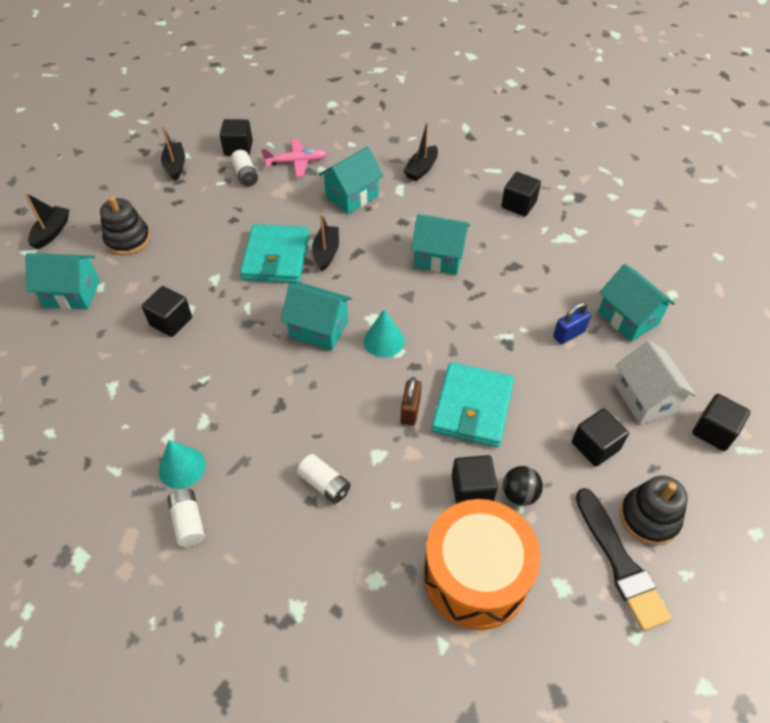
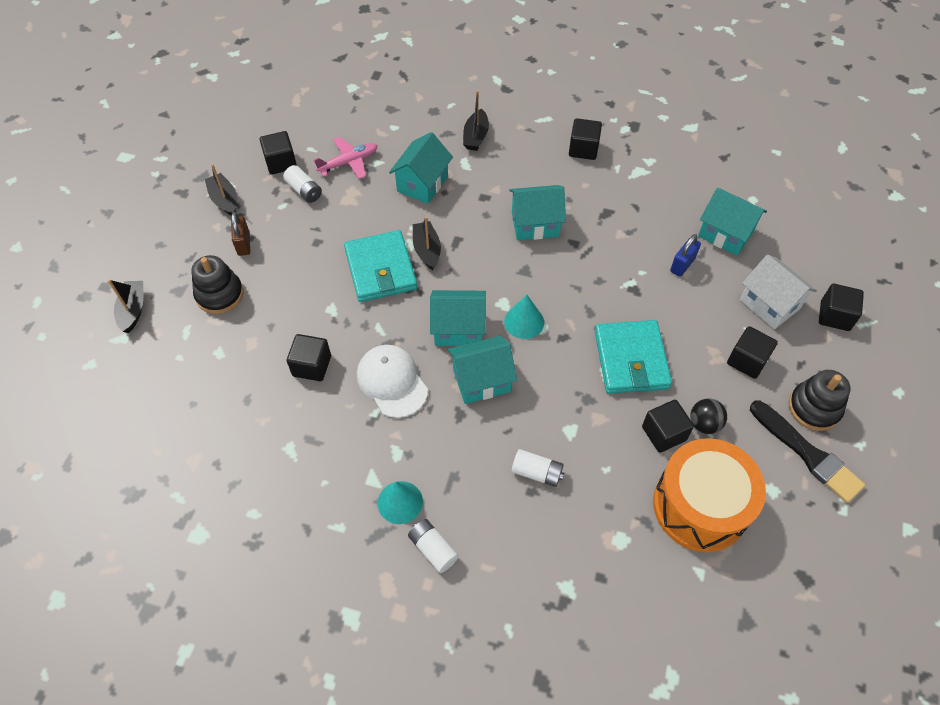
camera: 20 degrees left, 5 degrees up
(72, 293) = (194, 368): turquoise house -> turquoise house (481, 380)
(233, 357) = (392, 382): none -> white cap
(410, 410) = (579, 380): brown padlock -> brown padlock (243, 244)

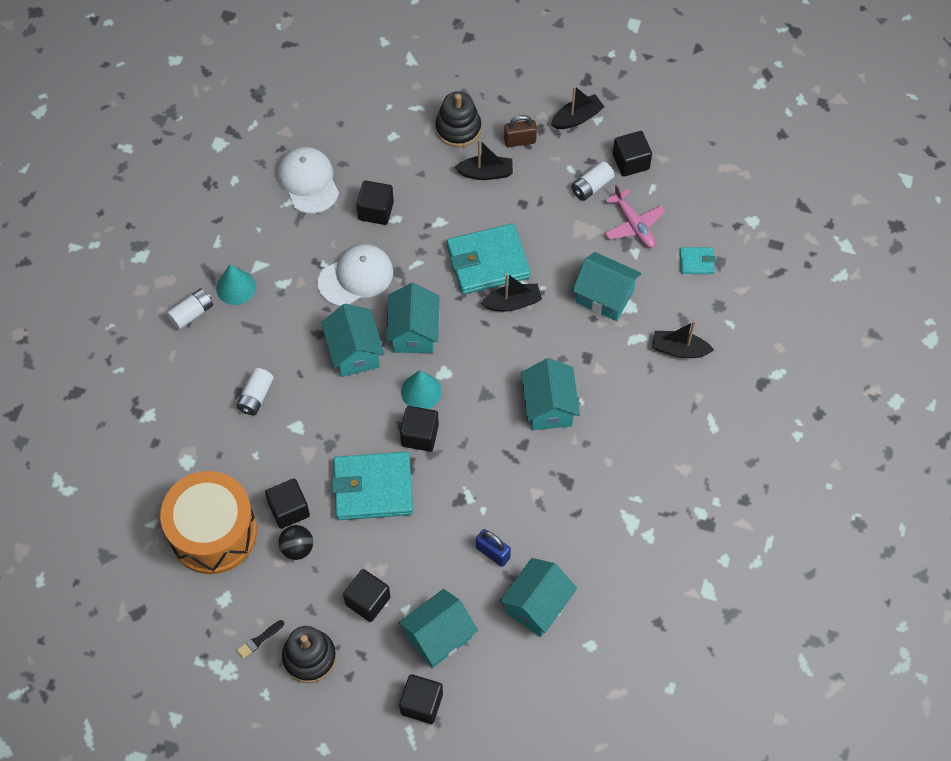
camera: 90 degrees right, 5 degrees up
(133, 310) = (441, 63): black boat -> black boat (486, 173)
(266, 433) = (308, 181): none -> white cap
(390, 123) = (696, 262): none -> turquoise wallet
(583, 149) = (664, 463): black cube -> black cube (420, 435)
(769, 304) = (438, 636): white house -> turquoise house
(807, 453) = (259, 640): black brush -> black brush, size x0.42

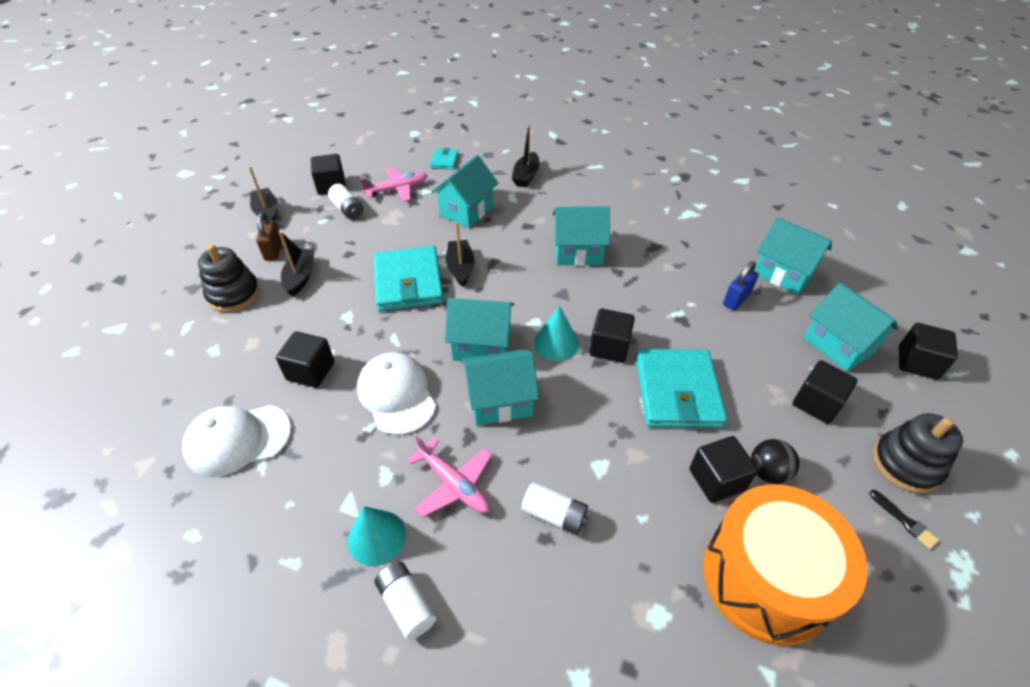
camera: 85 degrees left, 15 degrees down
(277, 329) = (454, 484): none -> pink plane

